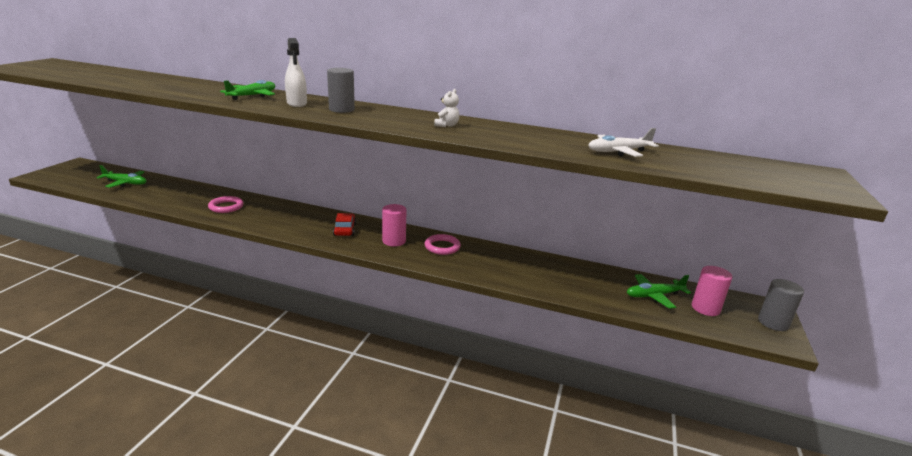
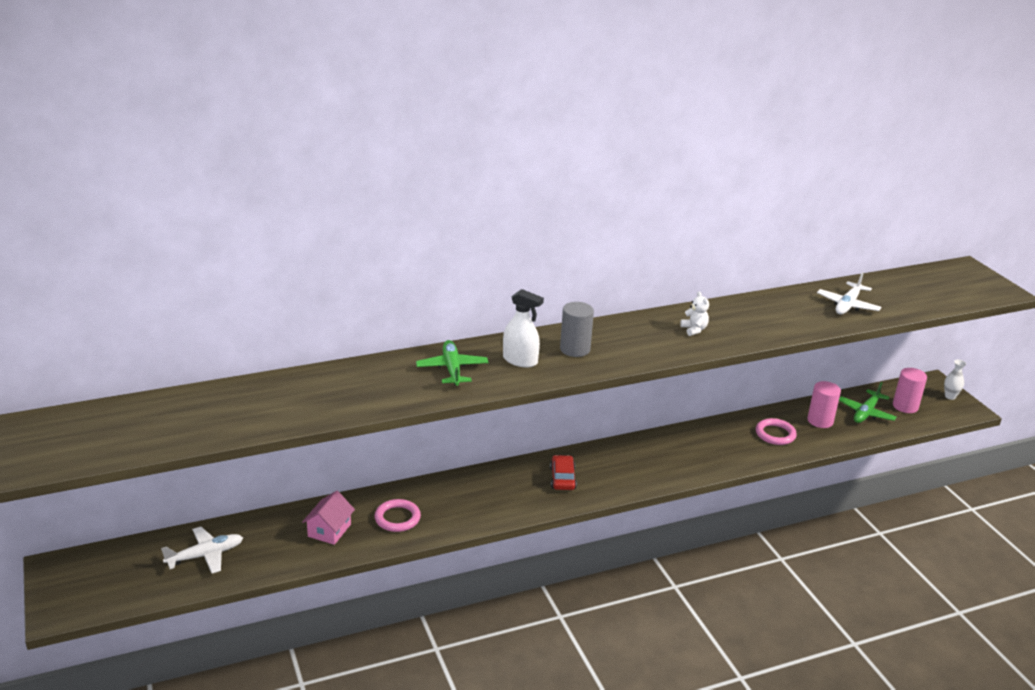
camera: 40 degrees left, 5 degrees up
(125, 183) = (205, 555): green plane -> white plane
(188, 197) = (329, 530): none -> pink house
(345, 230) = (562, 478): red car -> red car turned 45 degrees clockwise
(394, 241) = (624, 466): pink cylinder -> pink cylinder (820, 421)
(442, 247) = (669, 449): pink ring -> pink ring (775, 434)
(773, 323) = (950, 396): grey cylinder -> white vase

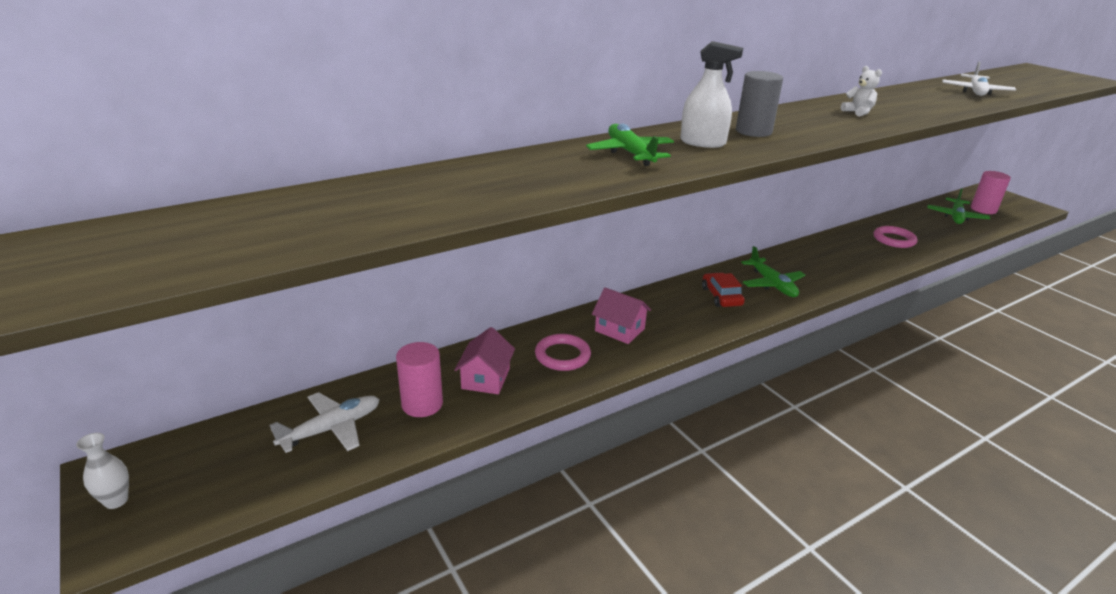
camera: 10 degrees left, 0 degrees up
(455, 500) = (619, 330): none -> pink house
(617, 471) = (772, 284): none -> green plane
(820, 421) = (923, 226): pink cylinder -> pink cylinder (422, 404)
(950, 396) = (1012, 199): white vase -> white vase (116, 501)

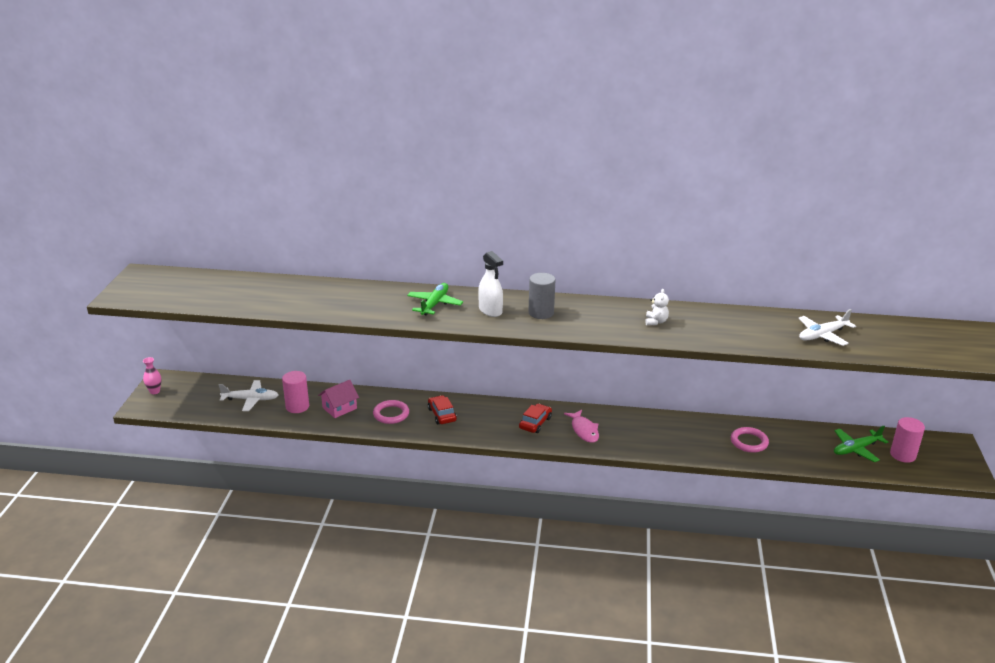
camera: 40 degrees right, 0 degrees up
(116, 501) = (155, 391): white vase -> pink vase
(619, 330) = (442, 415): pink house -> red car
(772, 284) = (584, 430): green plane -> pink fish

